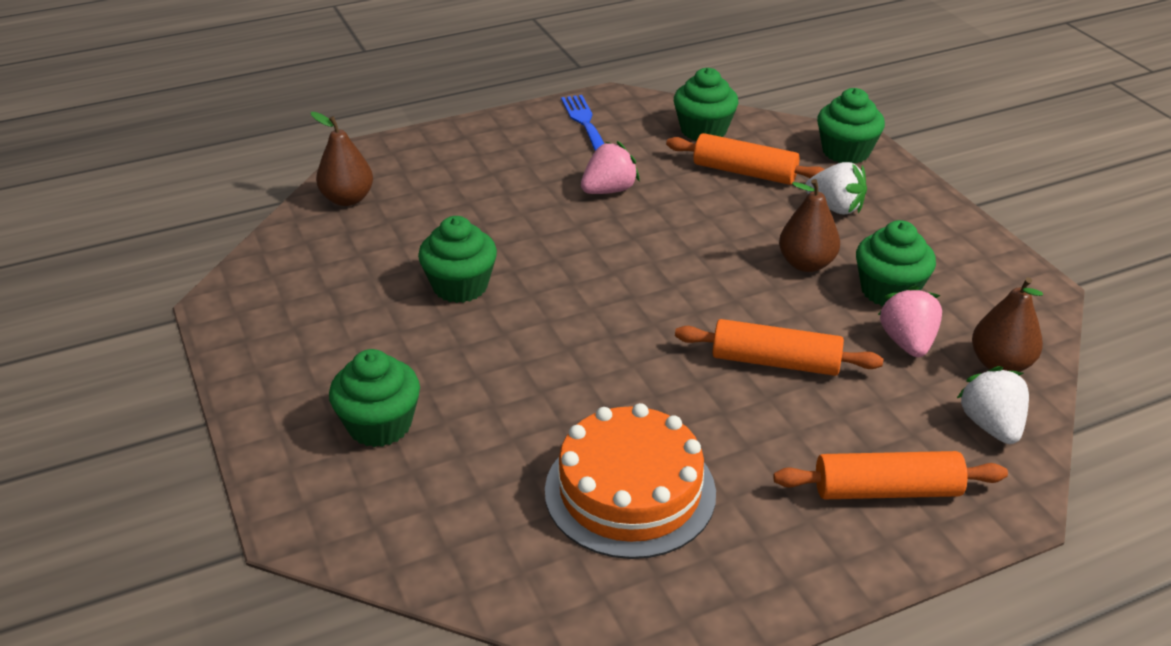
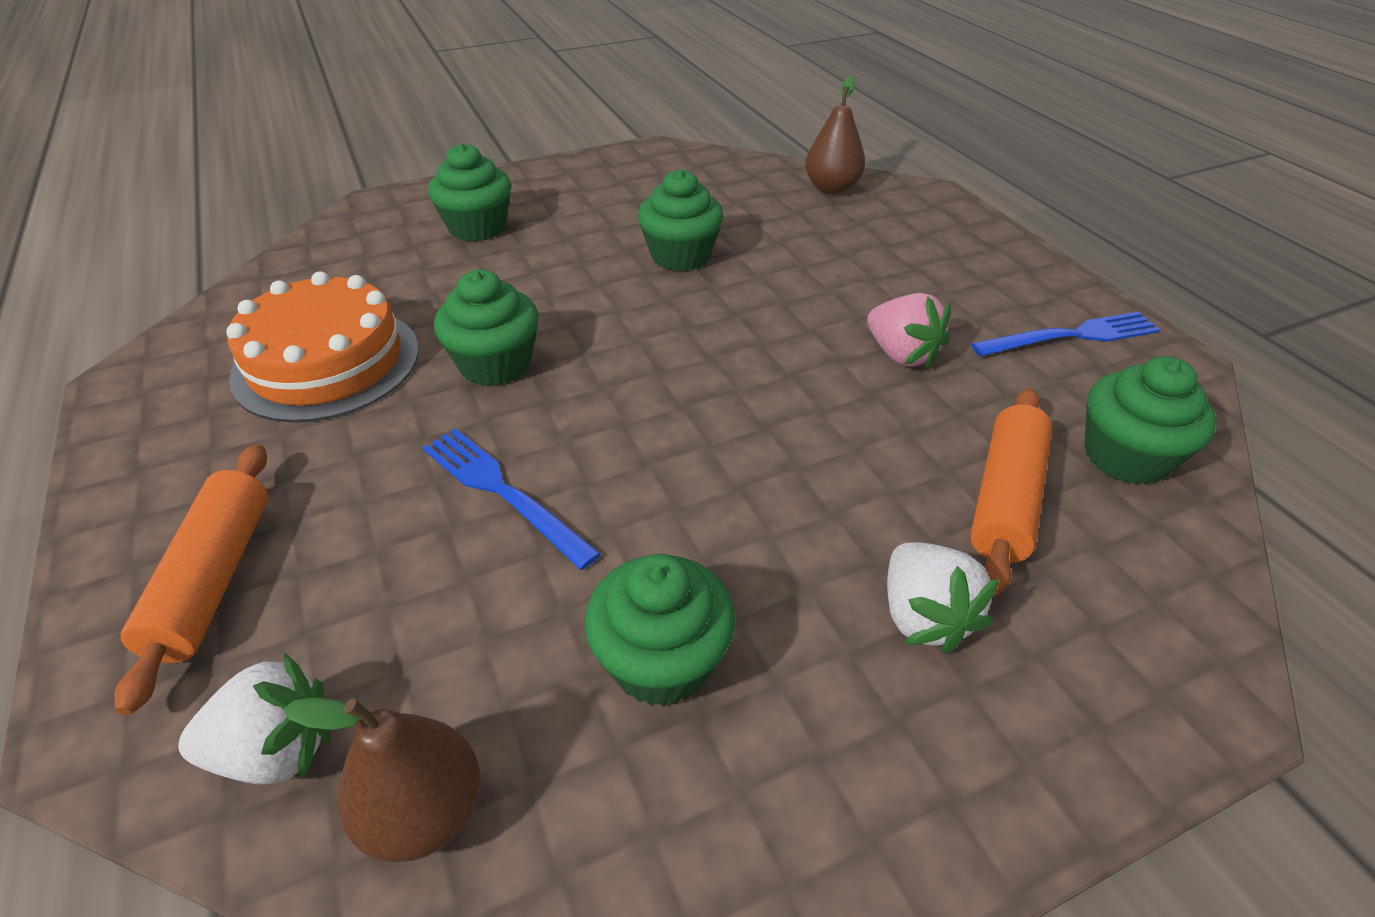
camera: 90 degrees right, 5 degrees up
(775, 362) = (503, 492): orange rolling pin -> blue fork
(806, 264) = (738, 552): brown pear -> none
(835, 208) = (923, 617): white strawberry -> white strawberry turned 45 degrees counterclockwise
(845, 152) = (1152, 665): green cupcake -> green cupcake (495, 364)
(907, 342) = (515, 664): pink strawberry -> none

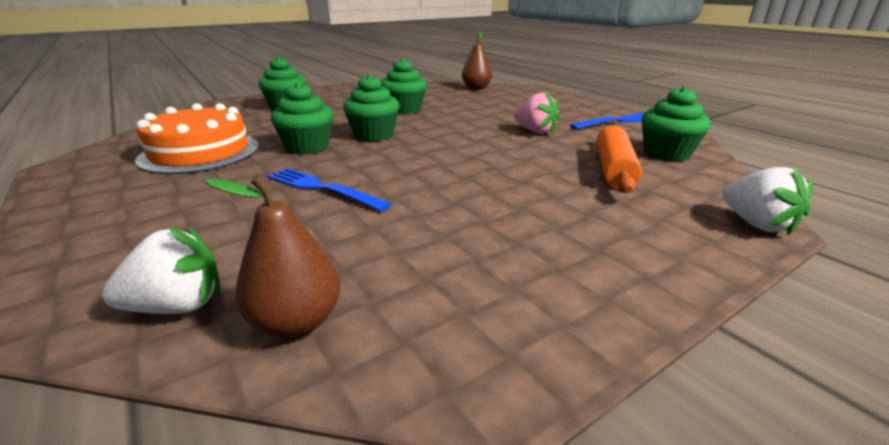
camera: 10 degrees left, 15 degrees down
(213, 579) = (126, 236): orange rolling pin -> none
(661, 661) = (443, 241): green cupcake -> green cupcake (373, 135)
(923, 617) = (592, 211): white strawberry -> white strawberry (756, 224)

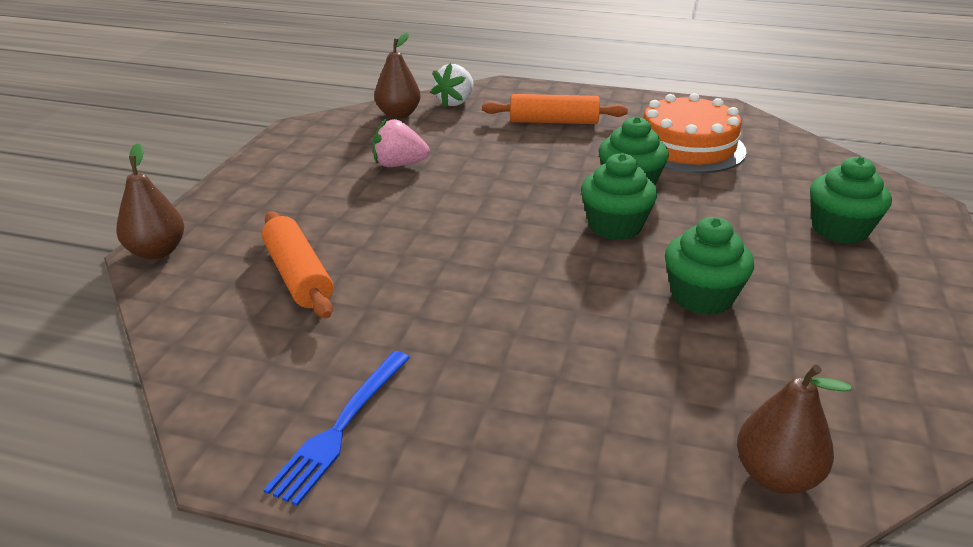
camera: 140 degrees right, 5 degrees up
(194, 212) = (553, 122): none -> orange rolling pin
(323, 188) = (518, 159): blue fork -> none
(535, 131) = (447, 322): pink strawberry -> pink strawberry (399, 165)
(666, 153) = (239, 341): green cupcake -> none
(756, 224) = (157, 252): white strawberry -> brown pear

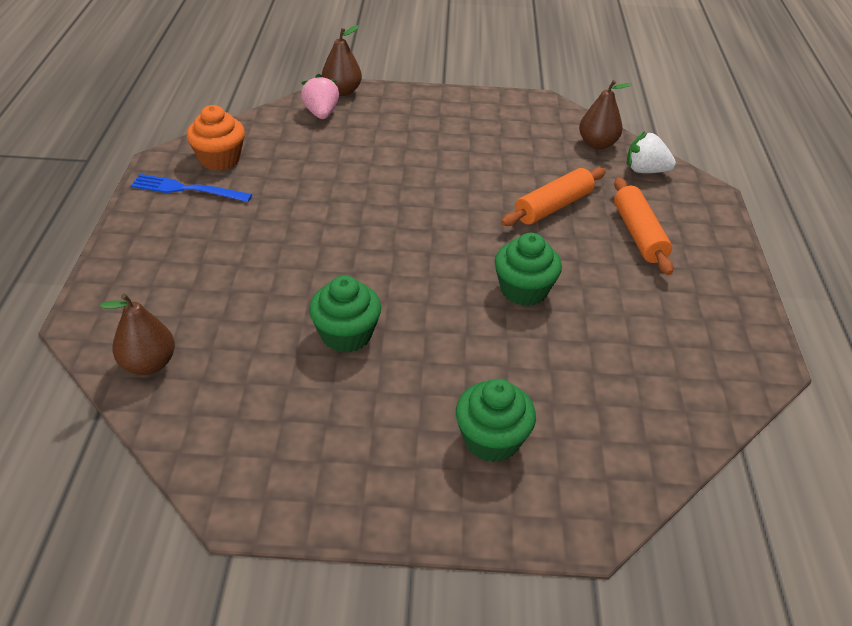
camera: 75 degrees right, 10 degrees up
(268, 385) = (219, 159): none -> orange cupcake
(298, 276) = (328, 146): orange rolling pin -> orange rolling pin (553, 206)
(399, 165) = (501, 159): pink strawberry -> pink strawberry (321, 113)
(615, 226) = (443, 283): green cupcake -> none
(687, 147) = (632, 330): orange cake -> none

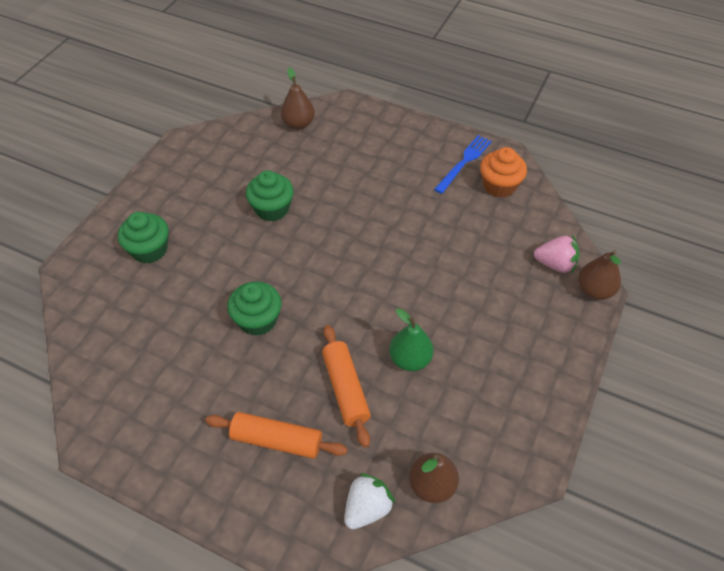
camera: 115 degrees right, 10 degrees up
(491, 176) = (410, 359): none -> green pear

